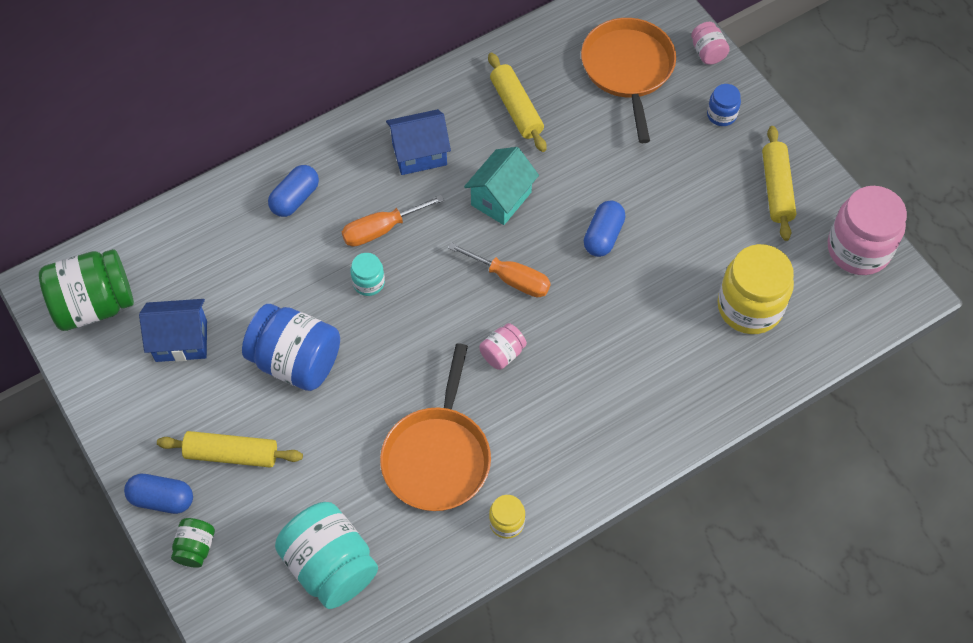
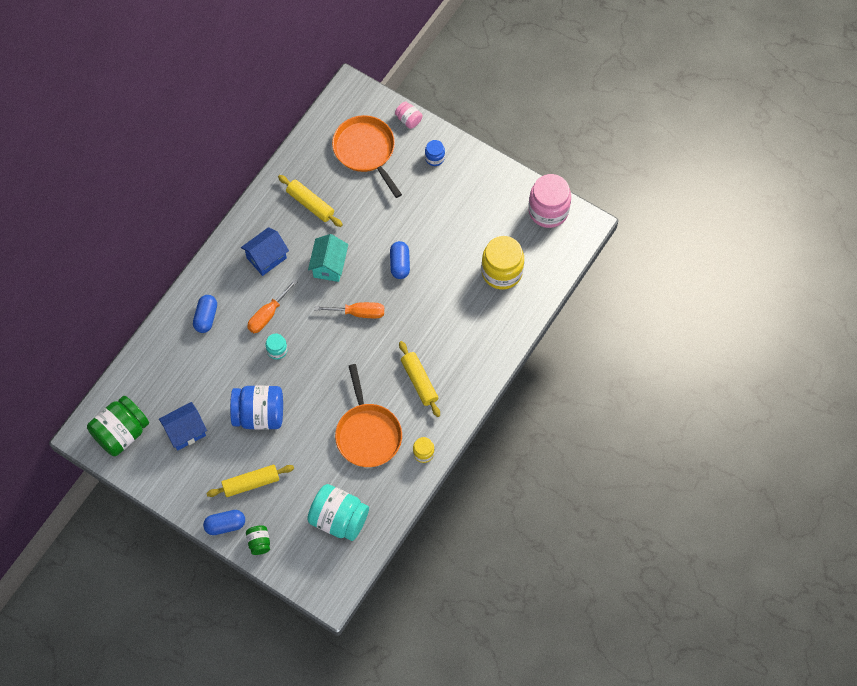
camera: 25 degrees left, 5 degrees up
(502, 353) = (375, 359): pink jar -> none
(776, 188) = (486, 192): yellow rolling pin -> yellow rolling pin (419, 381)

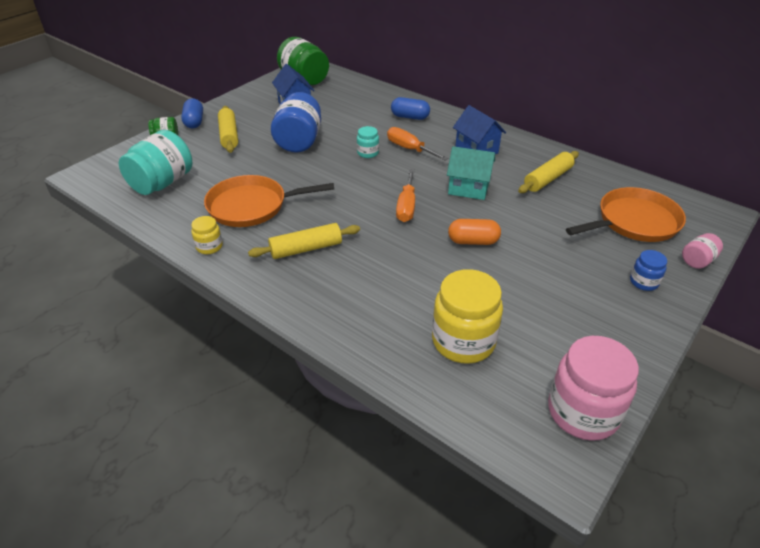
camera: 95 degrees right, 25 degrees down
(400, 264) = (473, 241): blue capsule -> orange capsule

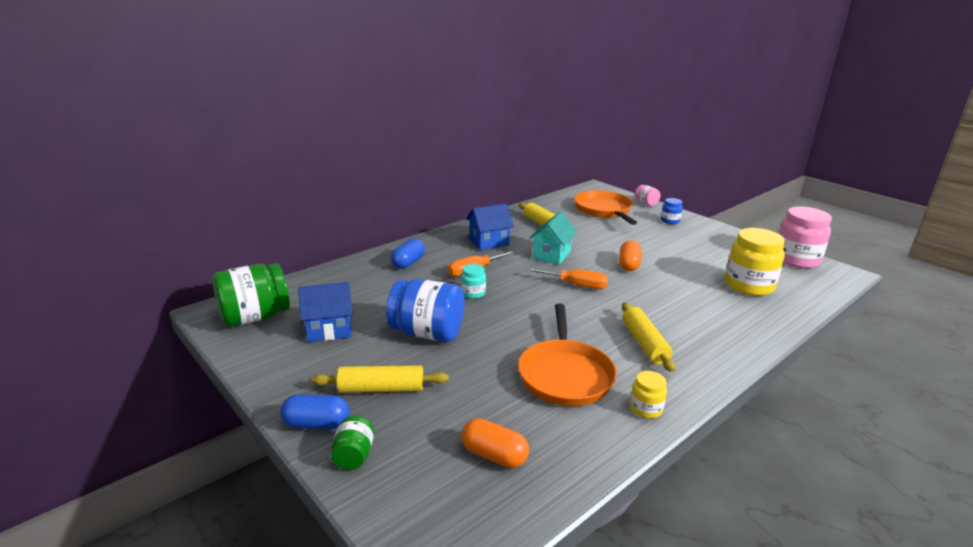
camera: 80 degrees left, 15 degrees down
(162, 183) = (494, 455): turquoise jar -> orange capsule

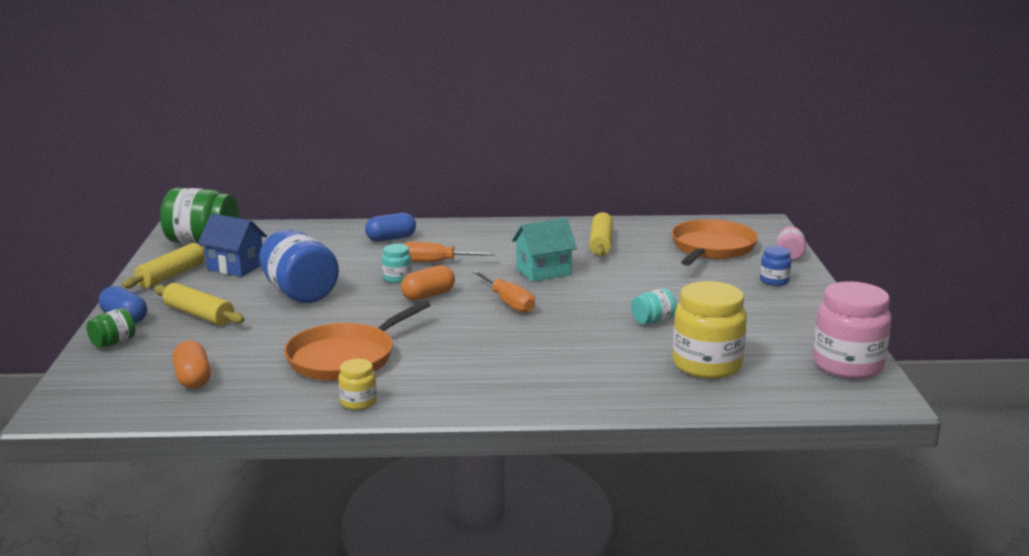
camera: 40 degrees right, 5 degrees down
(489, 242) = (503, 243): blue house -> none
(629, 265) = (609, 304): orange capsule -> orange capsule (428, 296)
(644, 343) = (465, 365): yellow rolling pin -> yellow rolling pin (171, 275)
(670, 267) = (653, 321): none -> turquoise jar

